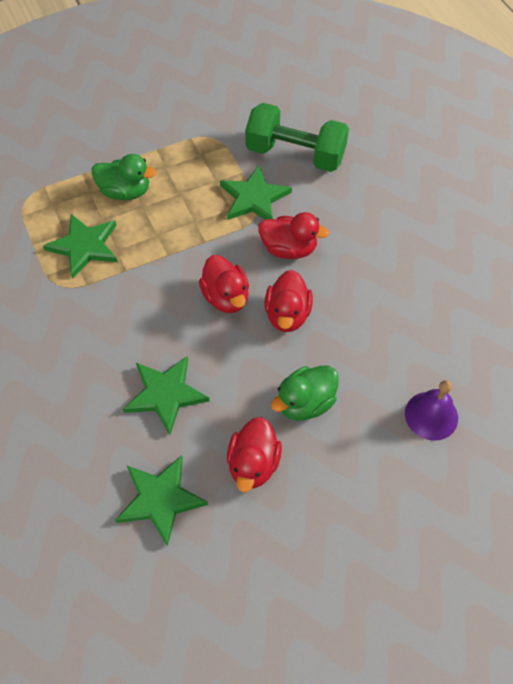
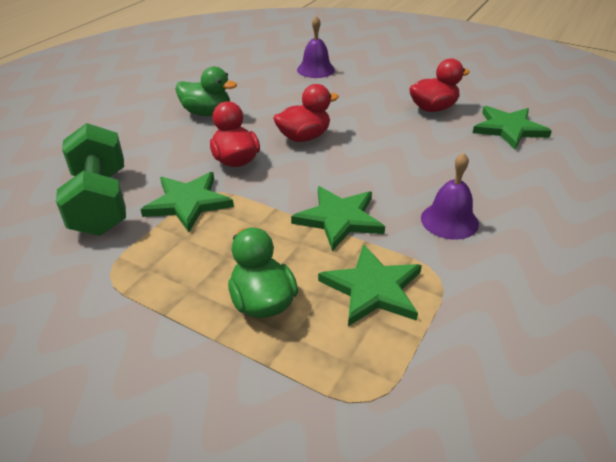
camera: 125 degrees left, 20 degrees down
(96, 334) = (449, 220): none -> purple bell
(165, 394) = (443, 159): green star -> green star (339, 219)
(226, 297) = (323, 170): red duck -> none
(305, 403) = (366, 107): green duck -> green duck (207, 113)

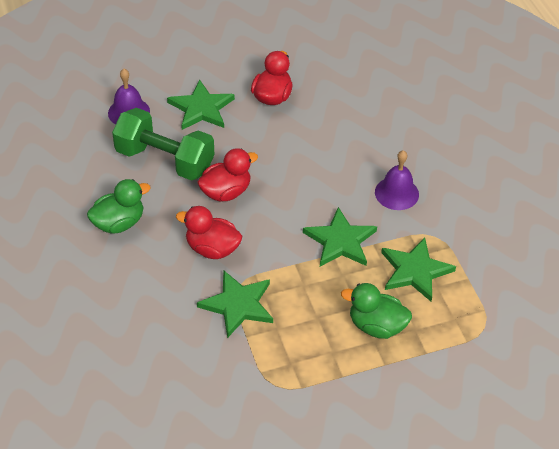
camera: 50 degrees left, 10 degrees up
(100, 202) = (182, 352): green dumbbell -> green dumbbell (165, 160)
(304, 137) = (226, 192): red duck -> red duck turned 45 degrees clockwise
(509, 129) = (342, 84): green star -> green star (201, 108)

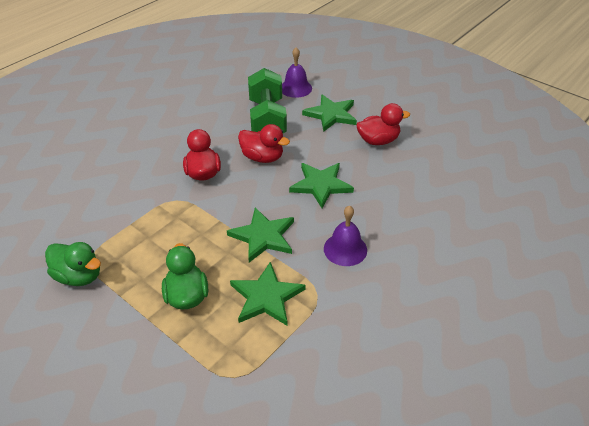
camera: 60 degrees right, 5 degrees down
(119, 223) = (194, 124): green duck -> green duck (79, 276)
(238, 305) = (158, 207): green star -> green star (321, 185)

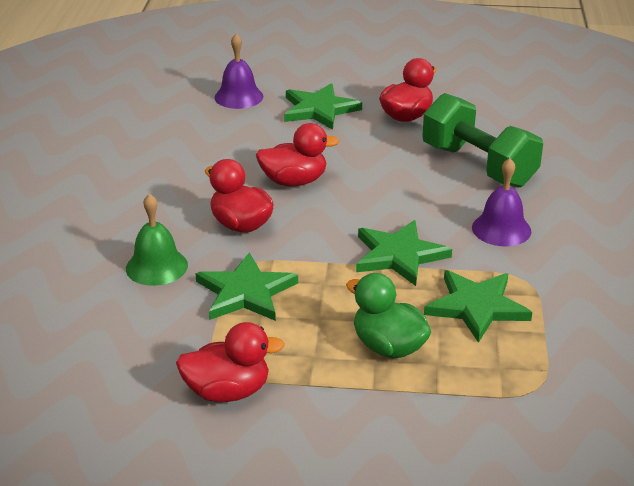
camera: 35 degrees left, 10 degrees down
(79, 276) = (227, 391): green duck -> red duck
(134, 179) = (156, 266): none -> green bell
(267, 119) = (246, 141): green dumbbell -> green dumbbell (478, 166)
(321, 185) = (399, 182): green star -> green star (246, 292)

